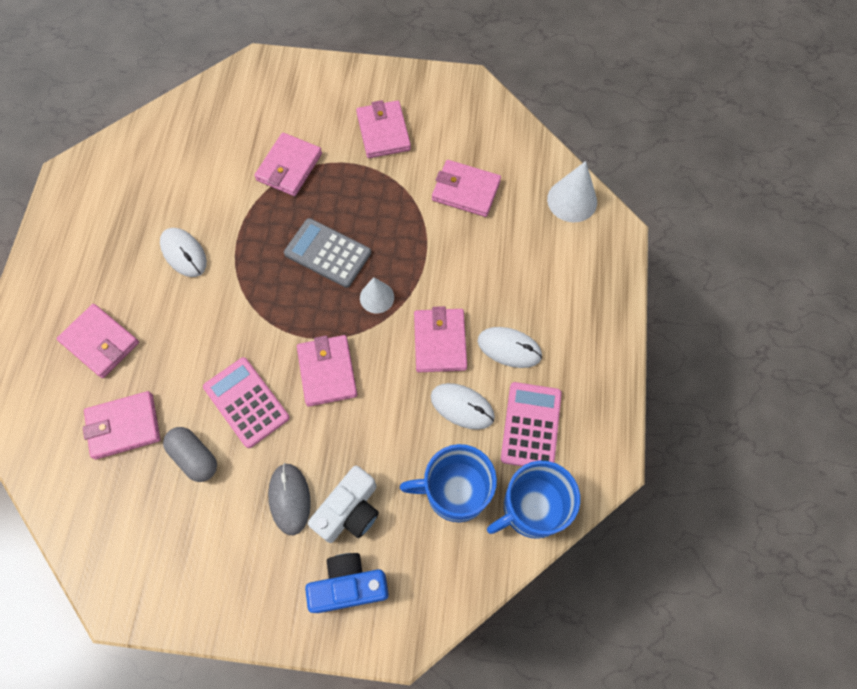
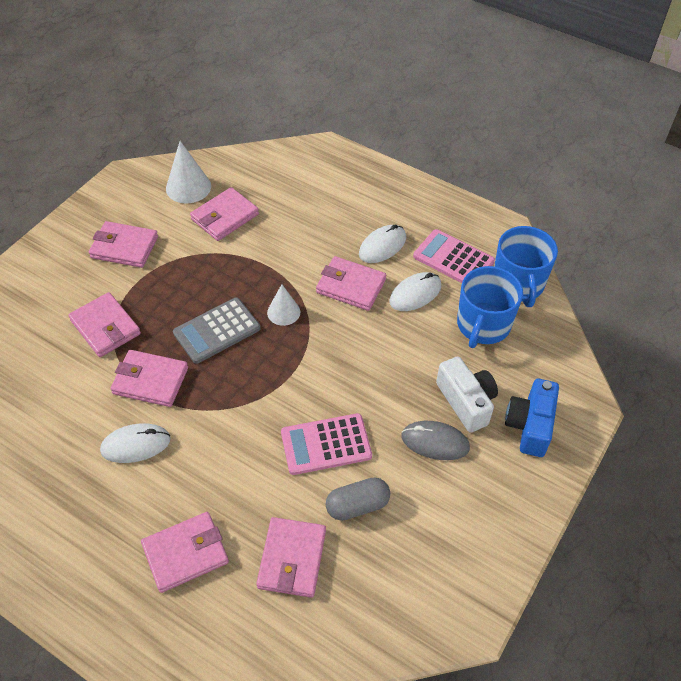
camera: 65 degrees left, 15 degrees down
(327, 372) = (332, 372): pink wallet -> pink wallet (150, 381)
(572, 200) = (280, 160): white cone -> white cone (188, 187)

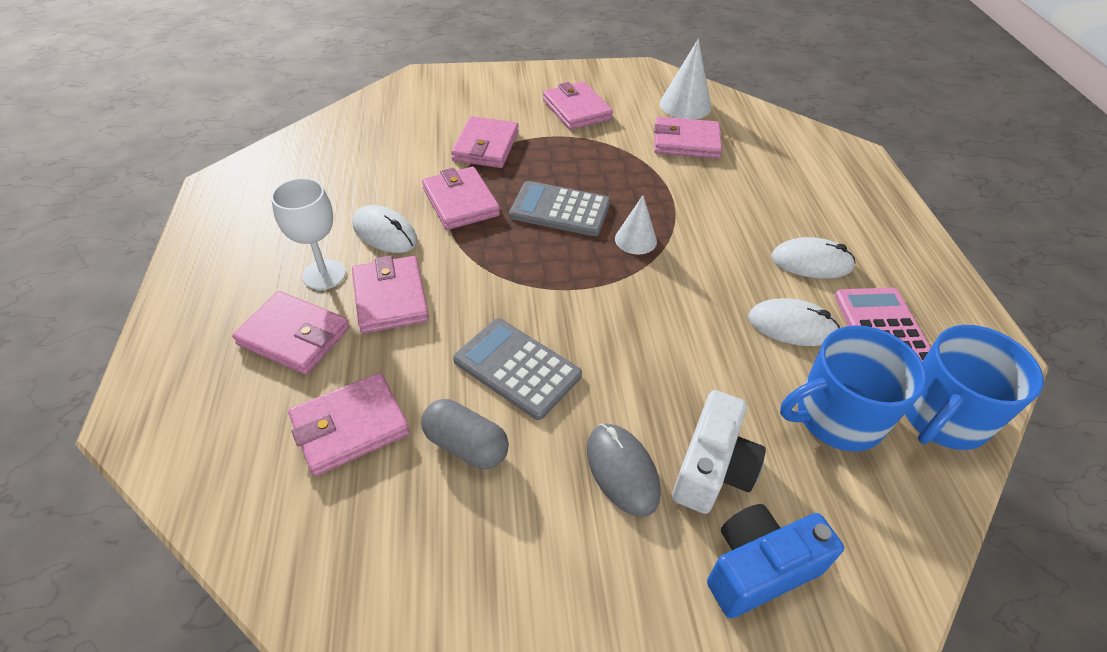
camera: 50 degrees right, 5 degrees down
(142, 505) = (324, 274): none -> white goblet
(326, 444) = (517, 368): pink calculator -> grey calculator
(351, 286) = (730, 268): pink wallet -> pink wallet (390, 298)

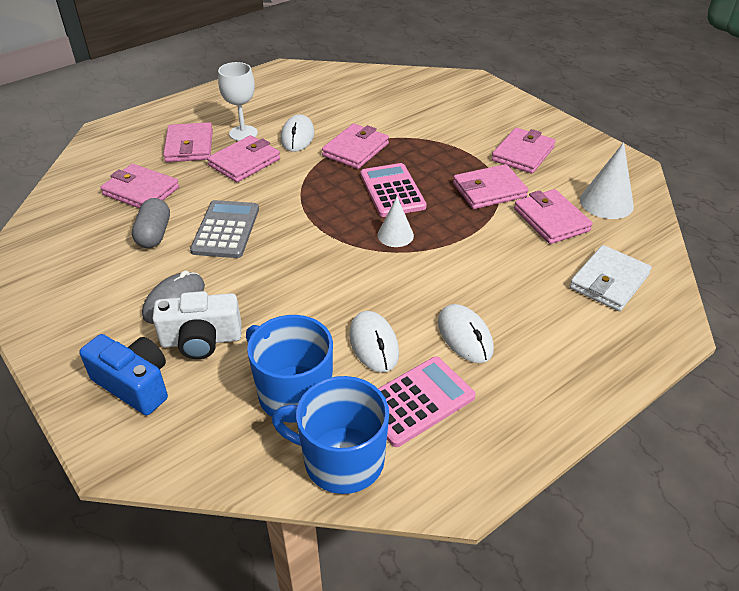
camera: 60 degrees right, 5 degrees down
(486, 146) = (426, 135): pink wallet -> pink wallet (489, 190)
(560, 210) = (392, 191): grey calculator -> pink calculator
(786, 154) = (609, 281): none -> white wallet

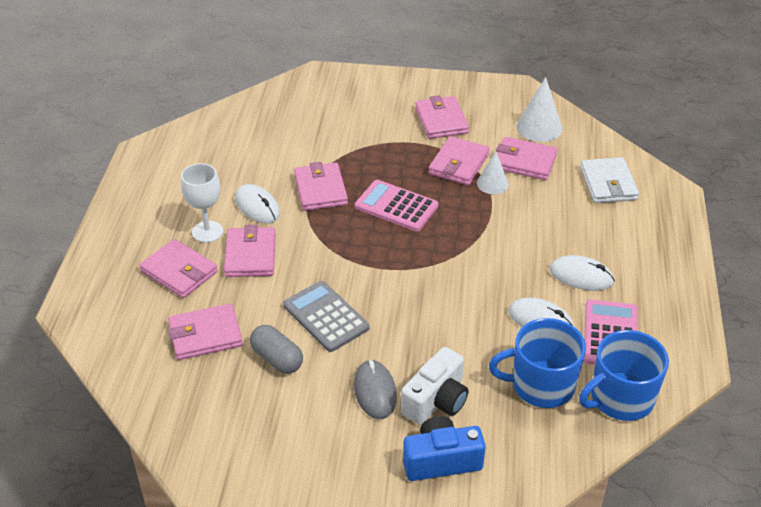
camera: 45 degrees left, 0 degrees up
(395, 235) = (447, 238): white cone -> white cone (492, 183)

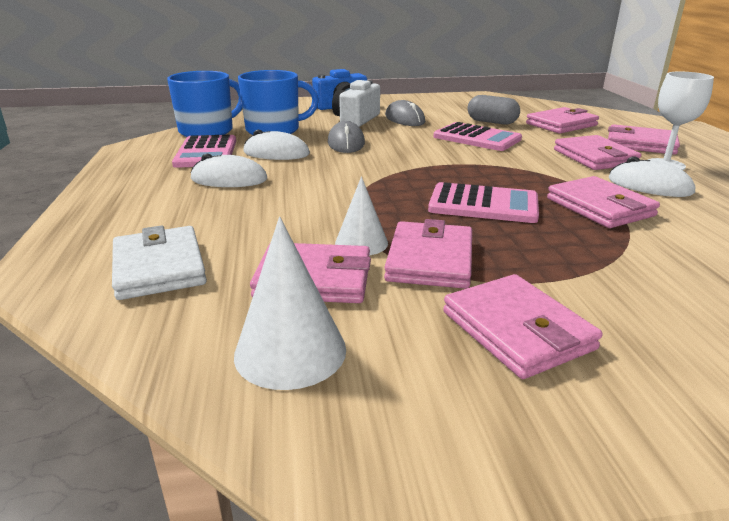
camera: 165 degrees right, 15 degrees down
(325, 317) = (477, 138): grey calculator -> pink calculator
(466, 331) = (346, 143): none -> grey mouse

